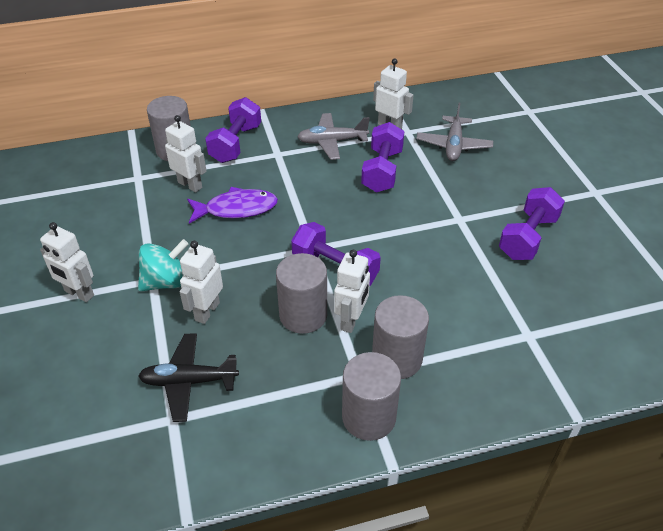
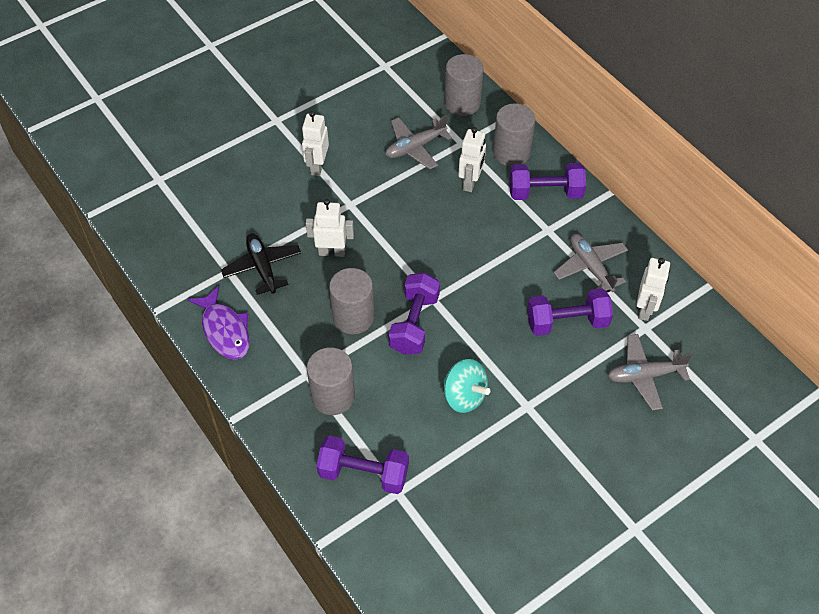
camera: 70 degrees right, 10 degrees up
(116, 210) = (415, 147): none -> grey plane
(166, 282) = (351, 214): turquoise spinning top -> turquoise spinning top (464, 396)
(237, 209) = (456, 227): purple fish -> purple fish (225, 330)
(351, 320) = (361, 353): white robot -> none
(368, 417) = (270, 392): grey cylinder -> grey cylinder (462, 103)
(528, 237) = (528, 472): purple dumbbell -> purple dumbbell (363, 473)

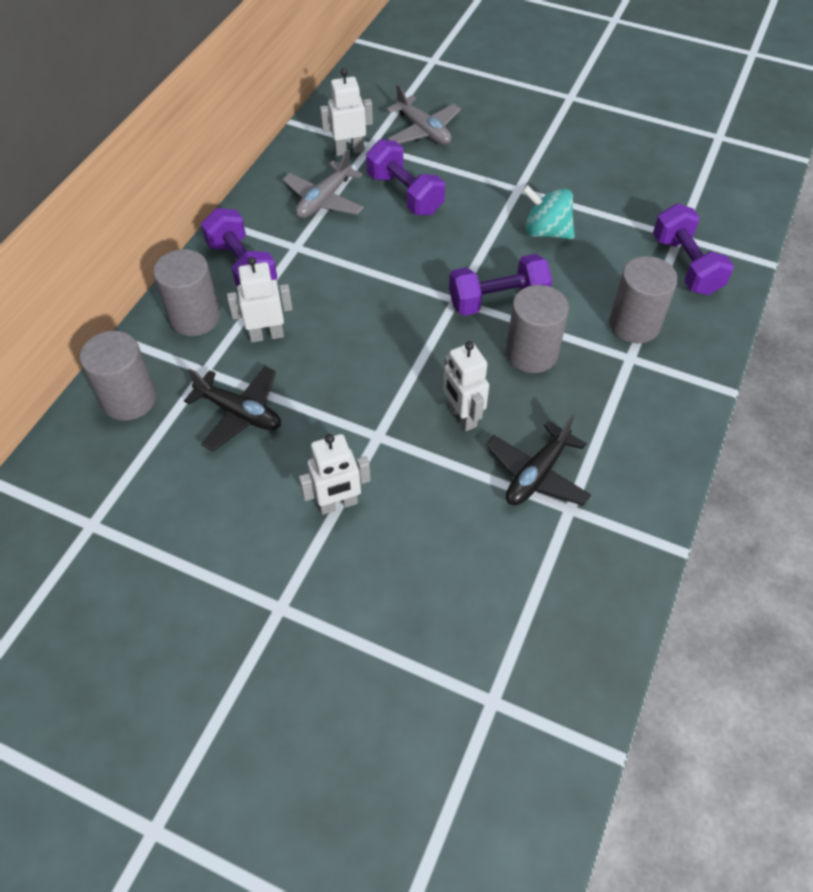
camera: 120 degrees left, 0 degrees up
(225, 330) = (647, 461): purple fish -> none
(415, 147) = (239, 413): grey plane -> black plane
(464, 396) = (546, 231): turquoise spinning top -> turquoise spinning top turned 75 degrees counterclockwise

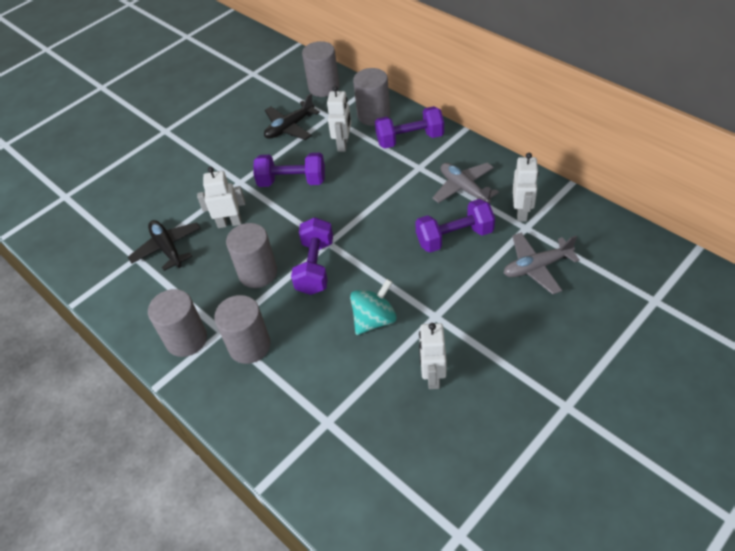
camera: 115 degrees right, 5 degrees down
(338, 504) = (206, 158): white robot -> white robot (432, 376)
(660, 388) = (186, 339): none -> grey cylinder
(685, 265) = (291, 411): purple dumbbell -> purple dumbbell (292, 181)

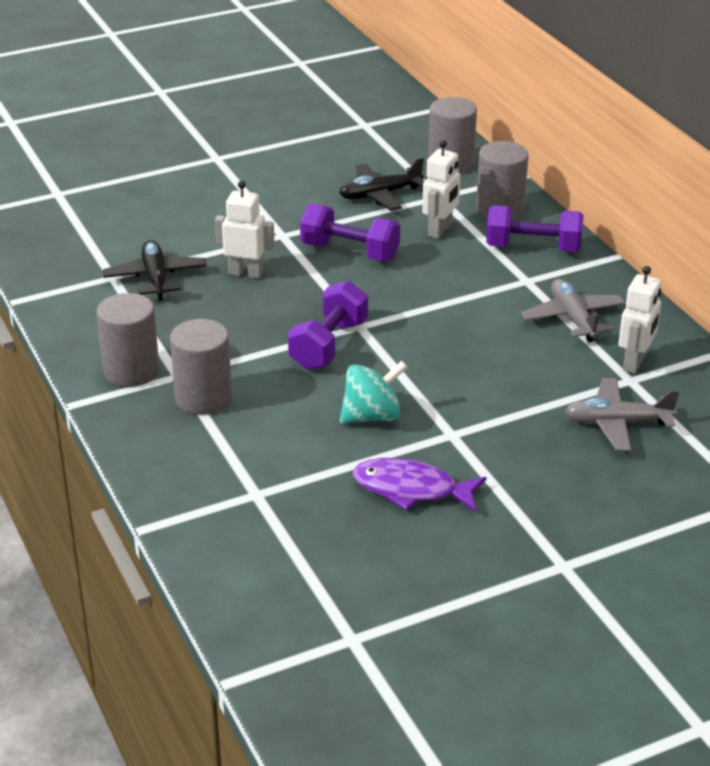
camera: 15 degrees right, 15 degrees down
(258, 273) = (253, 331): grey cylinder -> none
(432, 376) = (411, 489): white robot -> purple fish
(454, 237) = (527, 364): purple dumbbell -> none

